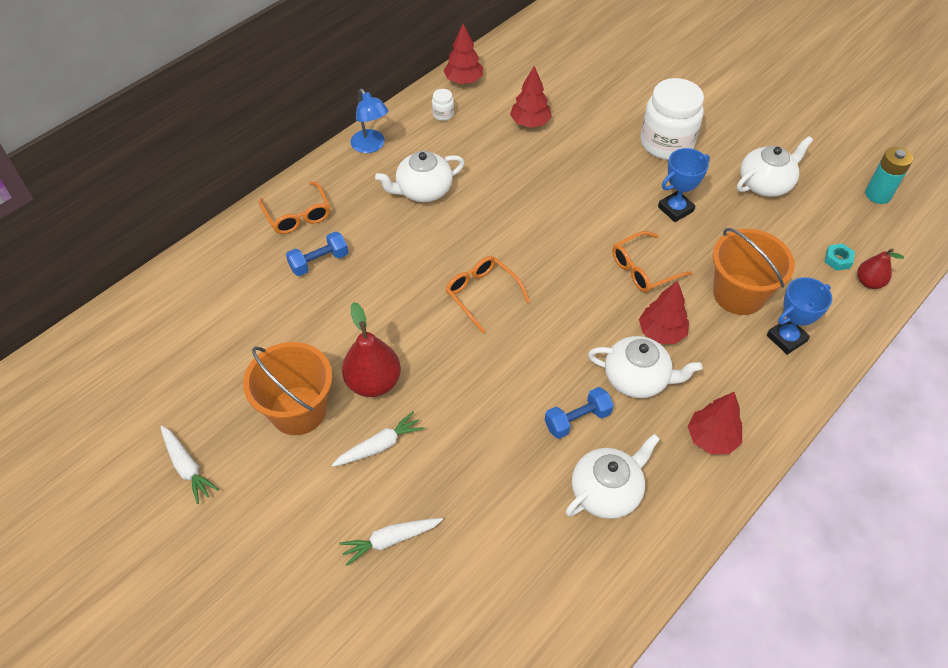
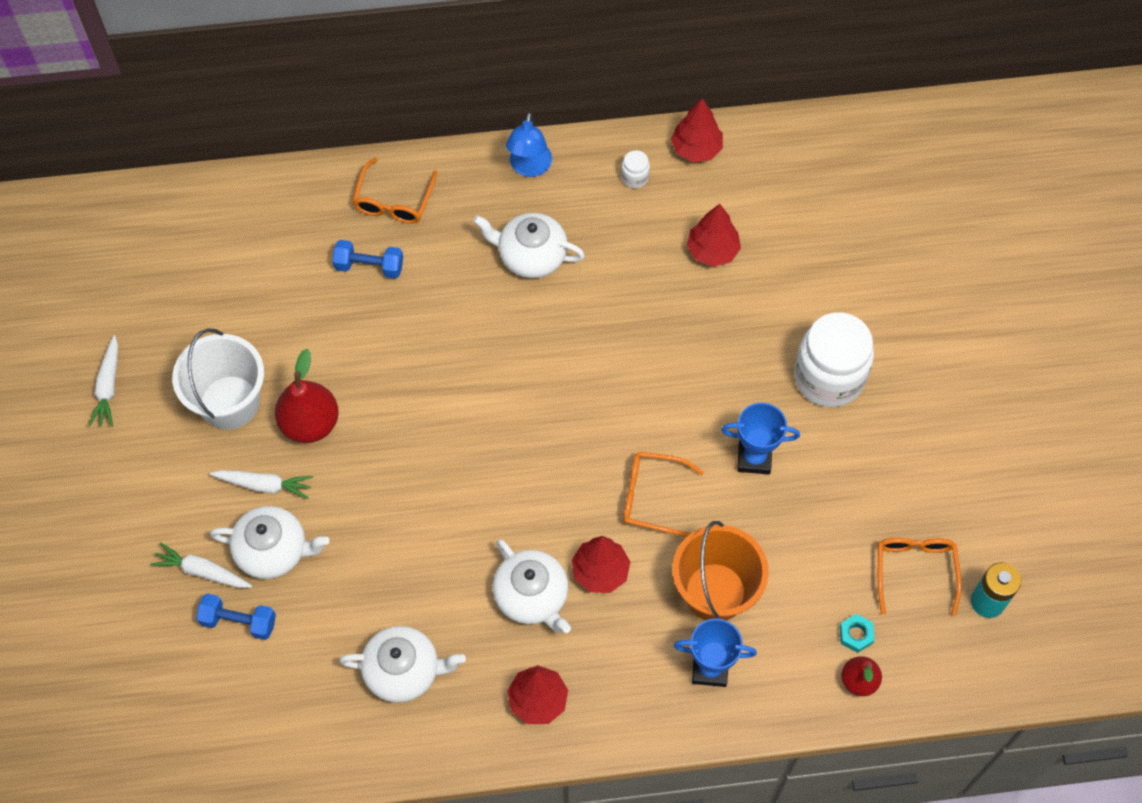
camera: 40 degrees right, 10 degrees up
(298, 410) = (230, 402): orange bucket -> white bucket
(482, 294) = (479, 409): orange glasses -> orange glasses (915, 572)
(577, 420) = (442, 591): blue dumbbell -> blue dumbbell (239, 621)
(765, 184) = (880, 500): white teapot -> white teapot (273, 551)

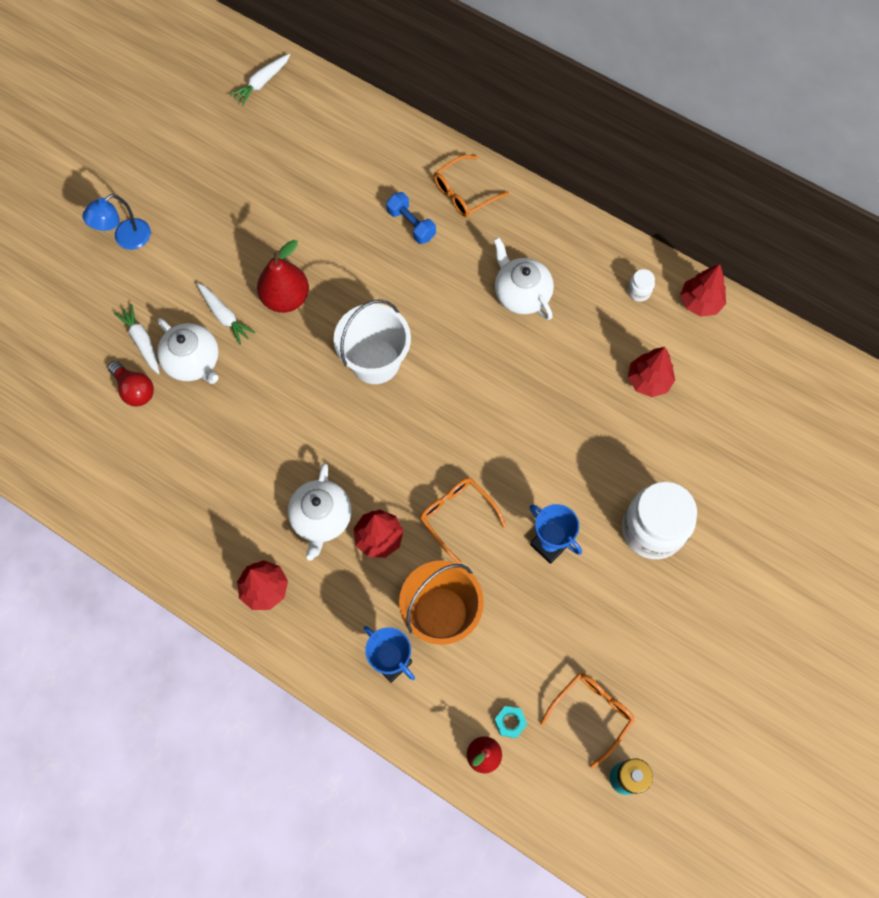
camera: 40 degrees right, 5 degrees up
(108, 387) = (190, 185): white carrot -> white carrot (262, 83)
(230, 402) = (250, 248): white bucket -> white bucket (375, 361)
(239, 621) = (135, 389): blue dumbbell -> red light bulb
(403, 671) = (201, 501): white teapot -> none
(529, 167) = (573, 234): blue lamp -> blue lamp (126, 239)

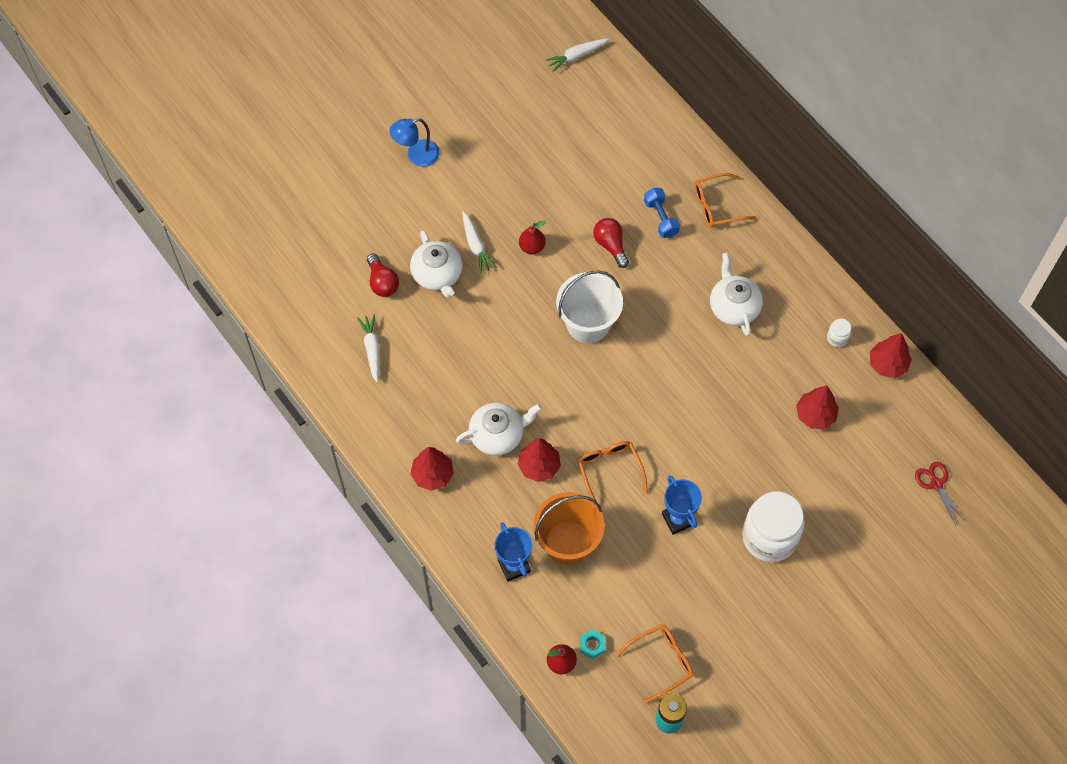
camera: 20 degrees right, 5 degrees down
(142, 341) = (401, 245): white carrot -> white carrot (372, 349)
(286, 298) = (532, 247): red pear -> red pear, size x0.60
(321, 518) = (498, 435): white teapot -> white teapot turned 135 degrees counterclockwise
(369, 270) = (610, 245): none -> red light bulb
(798, 412) = (936, 483): none -> red scissors

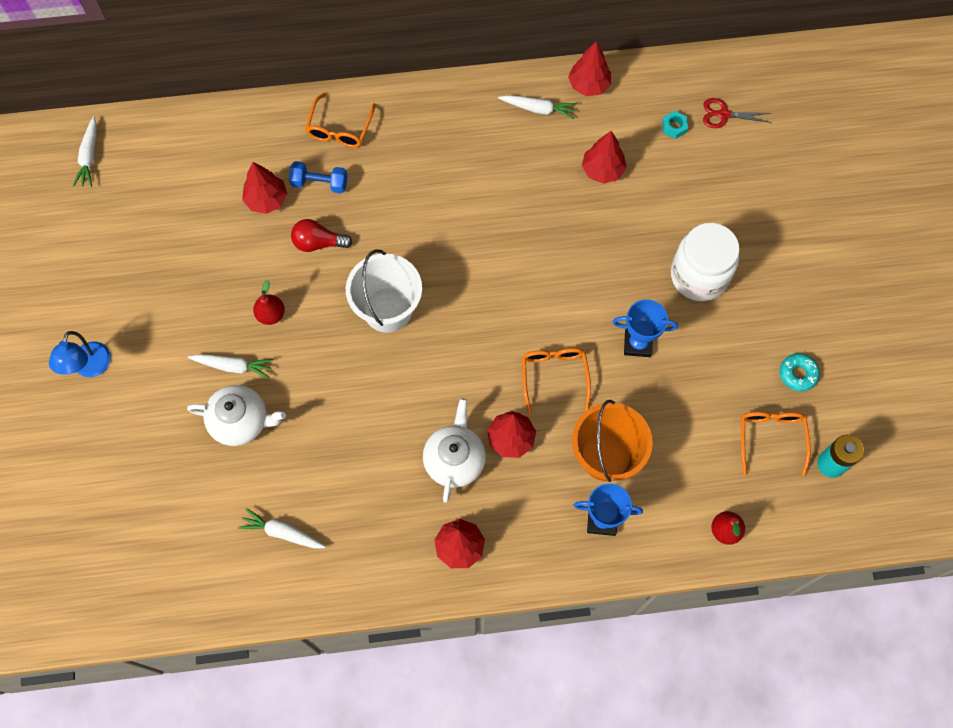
camera: 60 degrees left, 5 degrees up
(382, 282) = (212, 481): red light bulb -> none
(592, 645) = (722, 492): turquoise nut -> turquoise nut (674, 127)
(610, 471) = (554, 376): orange glasses -> orange glasses turned 75 degrees clockwise
(622, 191) = (267, 200): none -> red tree
(732, 657) = (798, 374): none -> turquoise donut
(733, 307) = (453, 174): white teapot -> none
(837, 338) = (538, 109): white jar -> white carrot

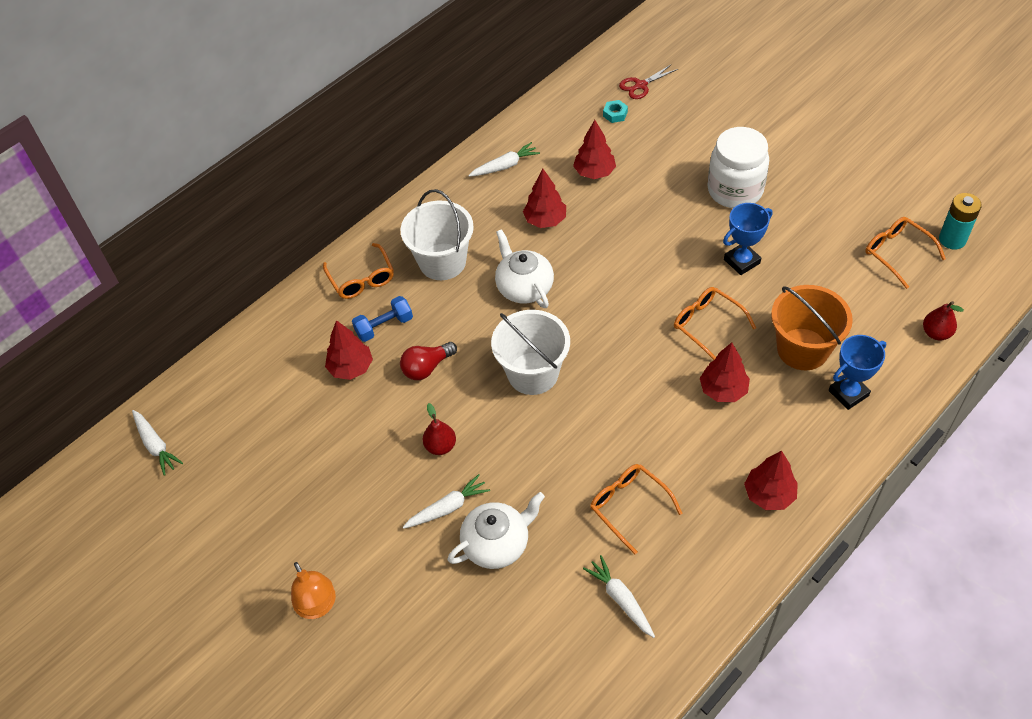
camera: 35 degrees left, 15 degrees down
(89, 368) = (318, 606): blue lamp -> orange lamp
(282, 532) = (620, 599): white carrot -> white carrot turned 75 degrees clockwise
(354, 471) = (629, 507): none -> orange glasses
(411, 160) = (442, 262): none -> white bucket
(454, 459) = (697, 437): white teapot -> white teapot (524, 287)
(588, 85) = (526, 128): red tree -> red tree (545, 220)
(798, 374) = (868, 202): turquoise donut -> none

